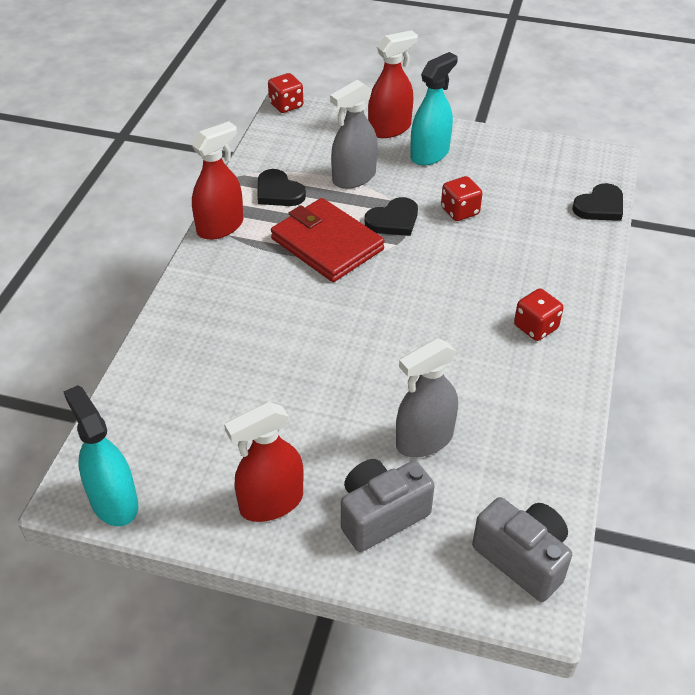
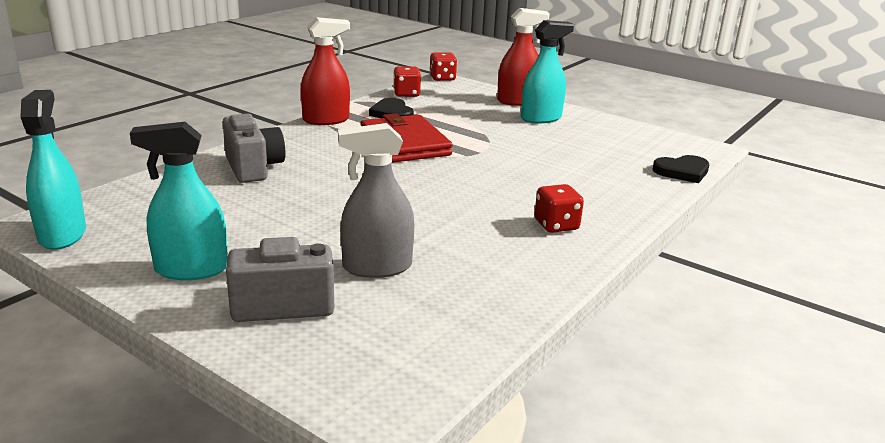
camera: 20 degrees right, 20 degrees down
(271, 502) = (191, 269): red spray bottle -> turquoise spray bottle
(354, 177) = (463, 118): grey spray bottle -> none
(393, 220) = (475, 143): black heart -> none
(460, 211) = (541, 150): red dice -> red dice (406, 94)
(522, 558) = (398, 375): grey camera -> grey camera (253, 168)

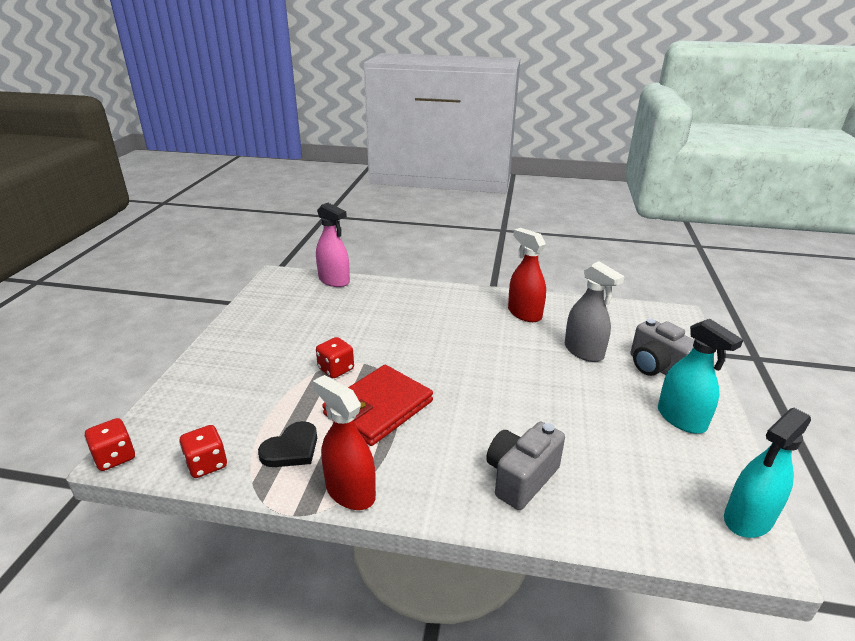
camera: 115 degrees left, 5 degrees up
(517, 101) = (199, 376): red spray bottle -> red spray bottle (524, 313)
(541, 118) = (249, 352): turquoise spray bottle -> none
(556, 225) = (463, 308): red dice -> red dice (336, 369)
(682, 171) = (334, 280): black heart -> pink spray bottle

